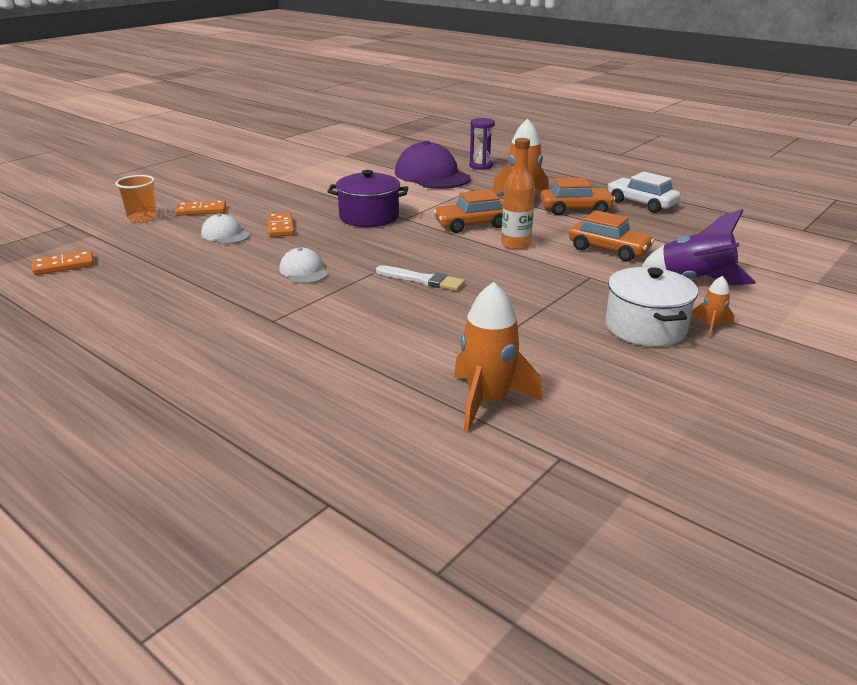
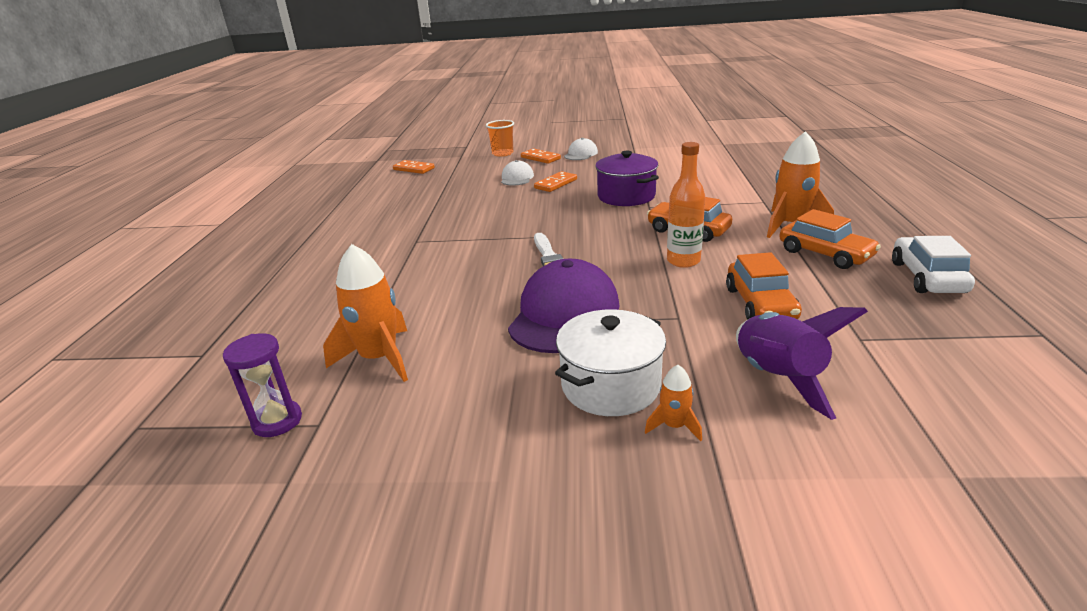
camera: 55 degrees right, 0 degrees up
(304, 271) = (500, 218): white cap -> white cap (581, 154)
(432, 175) = (756, 179): purple cap -> purple cap (564, 314)
(481, 166) = (825, 183): purple hourglass -> purple hourglass (277, 421)

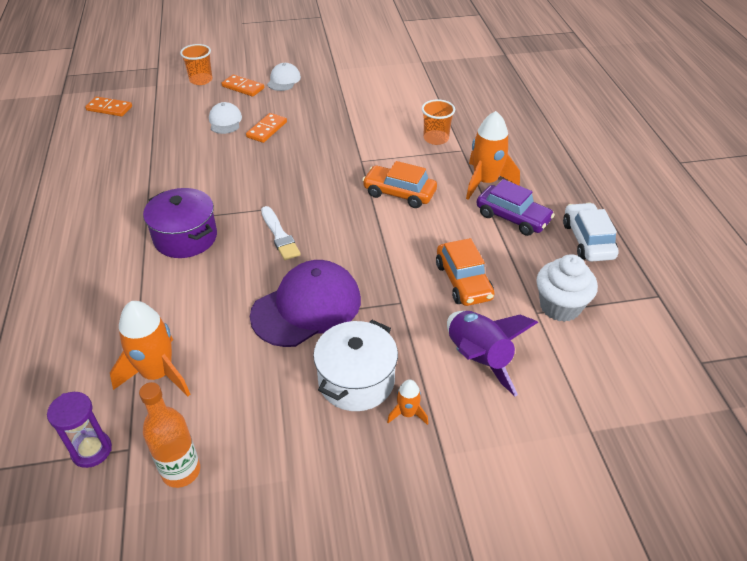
camera: 15 degrees left, 15 degrees up
(564, 314) = (307, 307): purple cap -> purple cap turned 45 degrees clockwise
(626, 196) = (338, 147): purple pot -> purple pot (185, 237)
(683, 261) = (398, 234): orange bottle -> orange bottle (181, 471)
(734, 193) = (436, 138): none -> orange cup
(825, 254) = (512, 217): orange car -> purple car
(894, 335) = (560, 307): none -> white cupcake

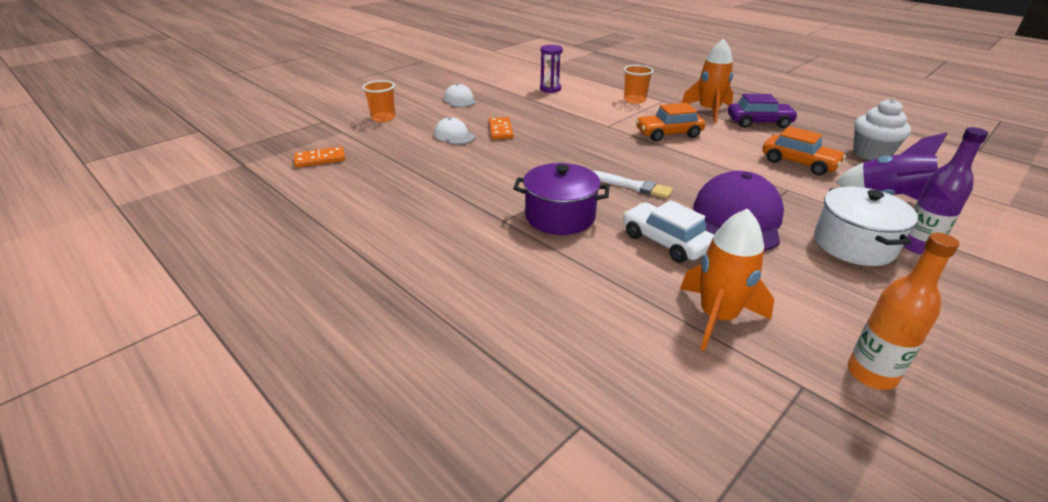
camera: 35 degrees left, 10 degrees down
(91, 450) = (778, 409): purple hourglass -> purple hourglass (550, 89)
(243, 87) = (432, 112): orange domino -> none
(407, 413) = (918, 246): orange rocket -> purple bottle
(587, 240) = (818, 119): white car -> white car (665, 242)

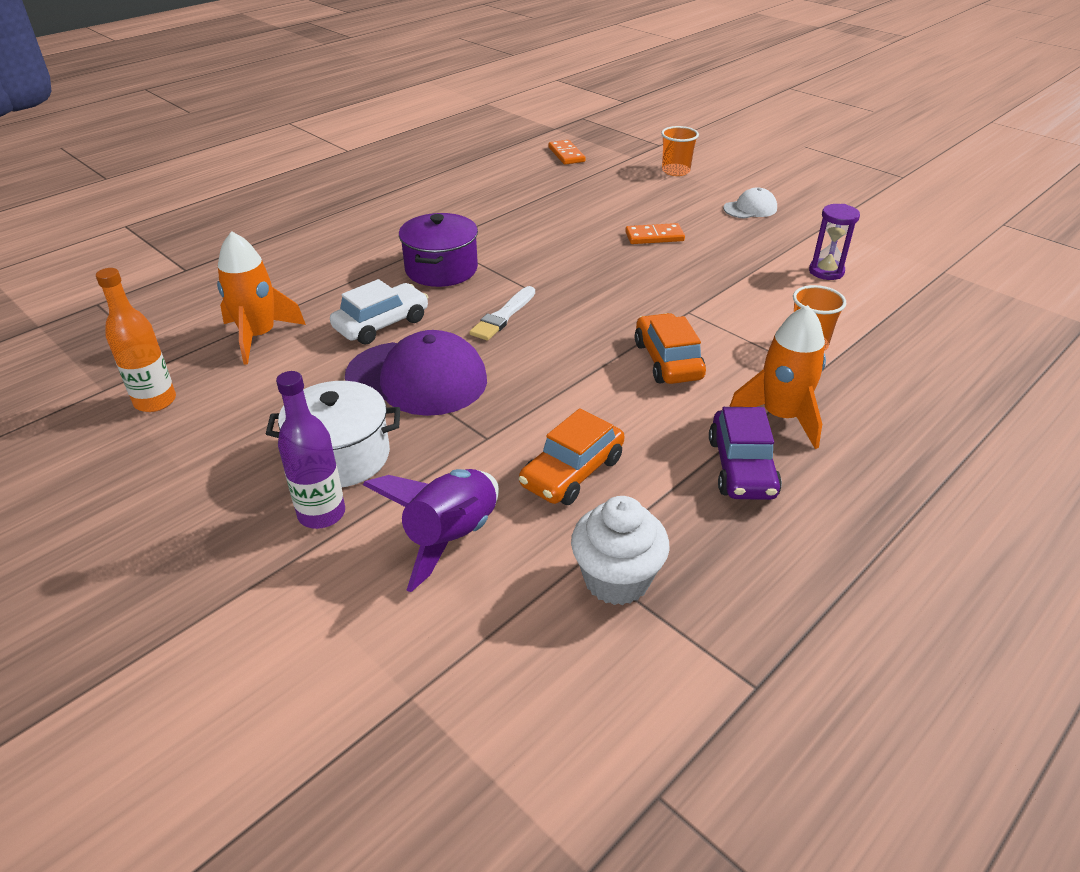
camera: 90 degrees right, 5 degrees up
(454, 135) = (633, 211): white cap -> none

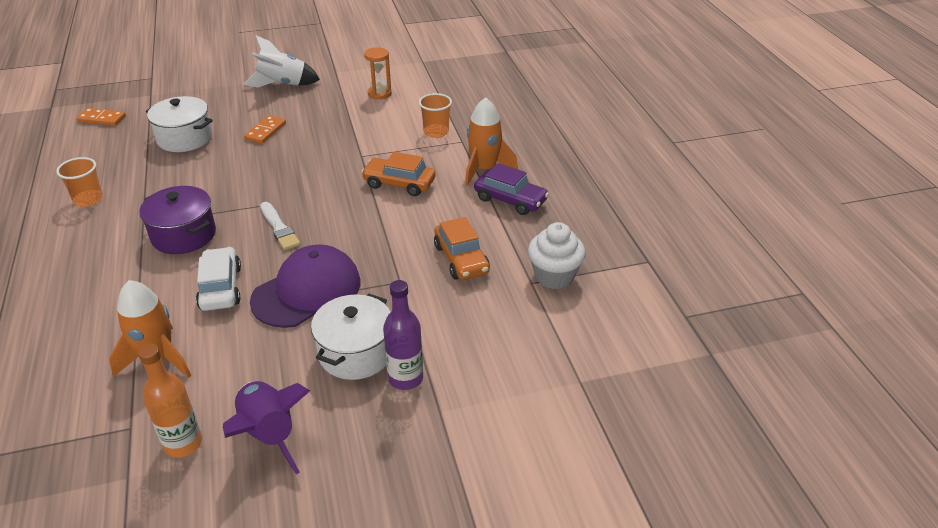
camera: 60 degrees left, 0 degrees up
(451, 537) = (474, 326): purple rocket -> purple rocket (268, 434)
(587, 202) = (184, 138): none -> white pot
(675, 171) = (197, 88): orange cup -> orange cup (88, 199)
(750, 208) = (282, 84): white cap -> white rocket
(826, 271) = (379, 93): purple hourglass -> orange hourglass

